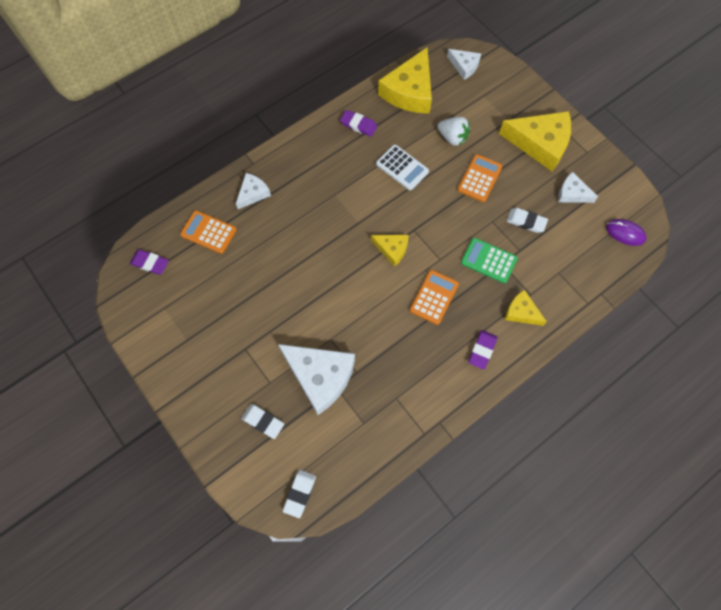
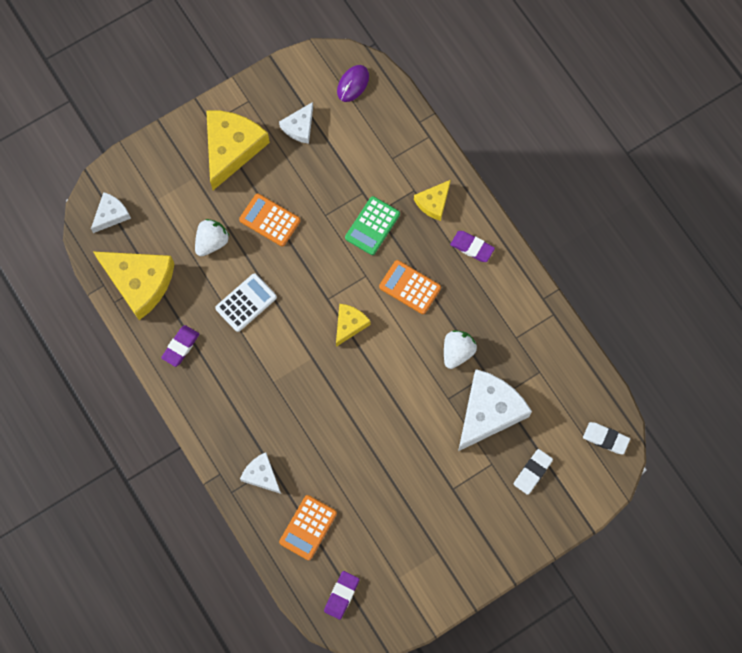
camera: 85 degrees left, 5 degrees up
(376, 344) = (457, 352): none -> white strawberry
(526, 222) = (329, 180): white eraser -> none

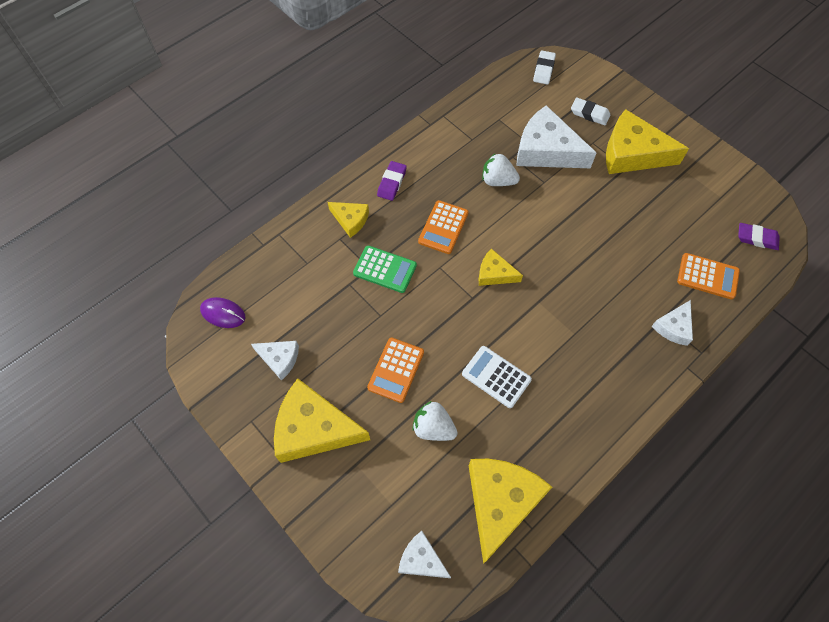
camera: 100 degrees left, 10 degrees down
(181, 347) = (564, 437): purple eraser -> none
(470, 502) = (632, 153): none -> yellow cheese

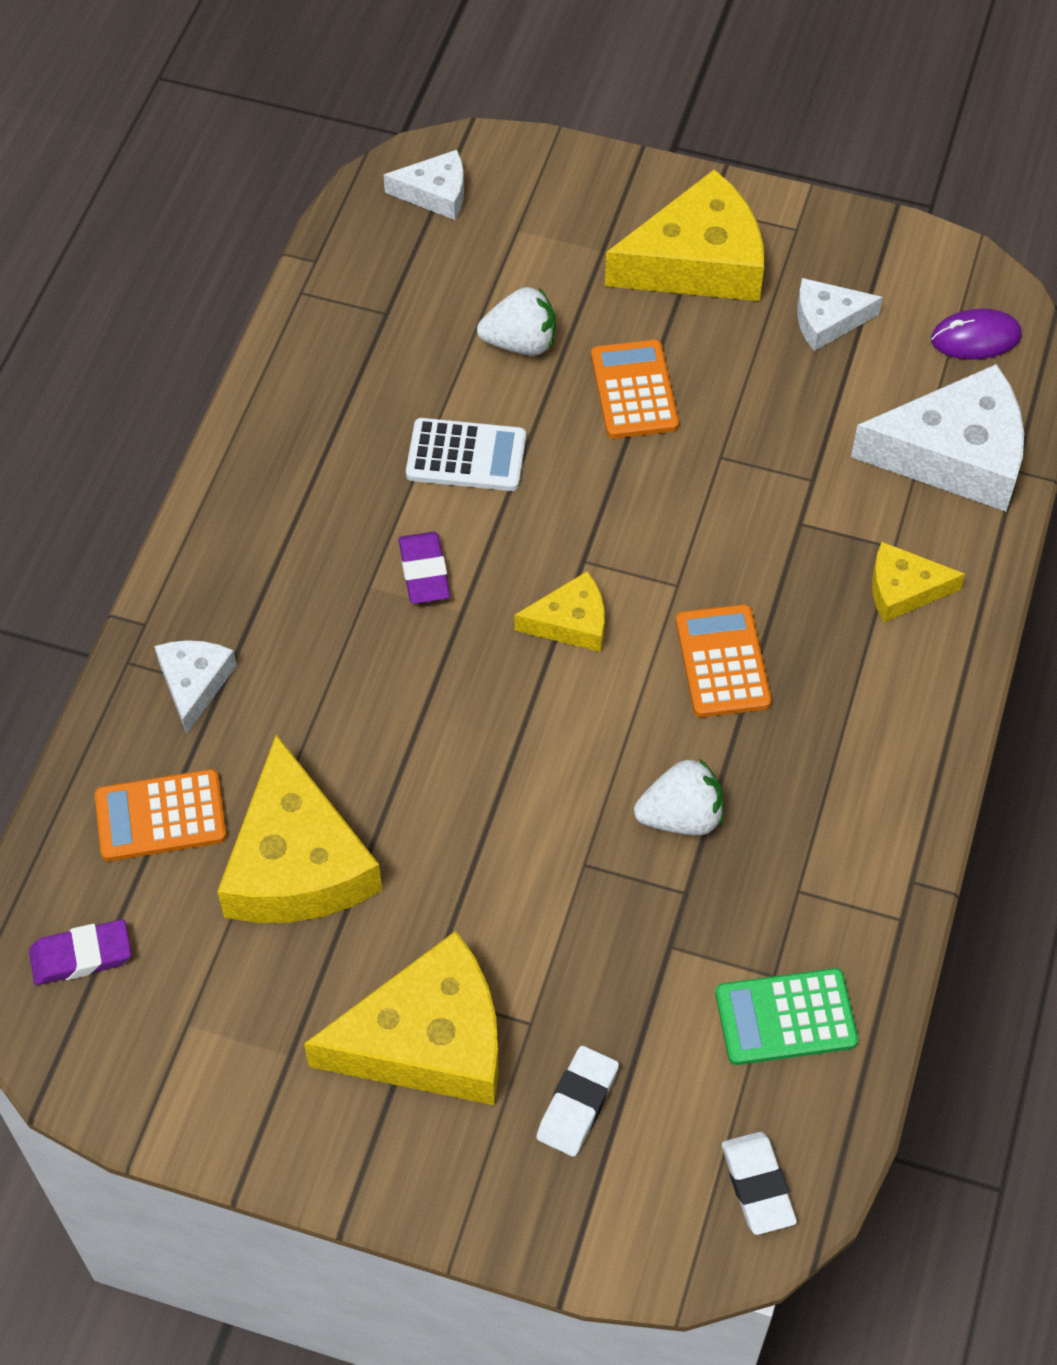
camera: 150 degrees right, 5 degrees down
(385, 269) = (771, 532): green calculator -> green calculator (785, 1017)
(392, 183) = (887, 702): purple eraser -> purple eraser (424, 572)
(500, 502) = (363, 300): yellow cheese -> yellow cheese (297, 862)
(546, 150) = (622, 946): white cheese -> white cheese (955, 454)
(589, 114) = (577, 1104): white eraser -> white eraser turned 60 degrees counterclockwise

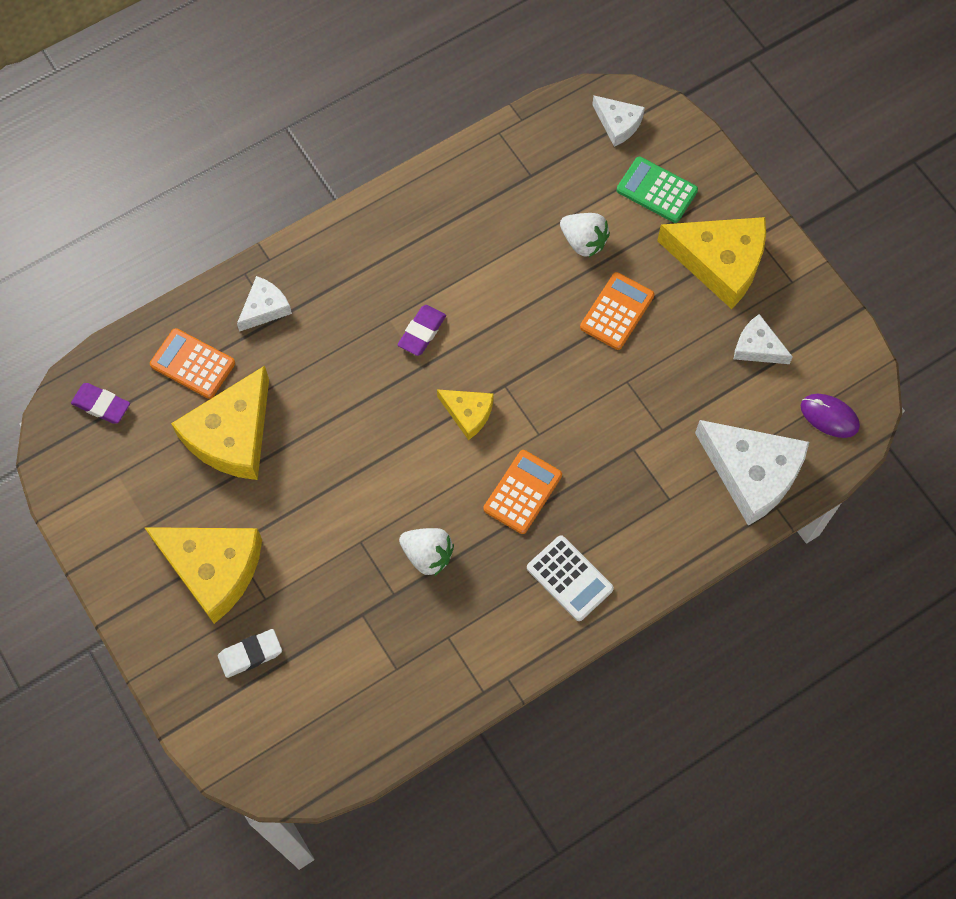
camera: 40 degrees right, 10 degrees up
(466, 456) = (498, 285): white calculator -> white calculator (569, 578)
(757, 1185) = (294, 761): white eraser -> none
(785, 1017) = (382, 693): green calculator -> green calculator (657, 190)
(903, 589) = (651, 525): yellow cheese -> none

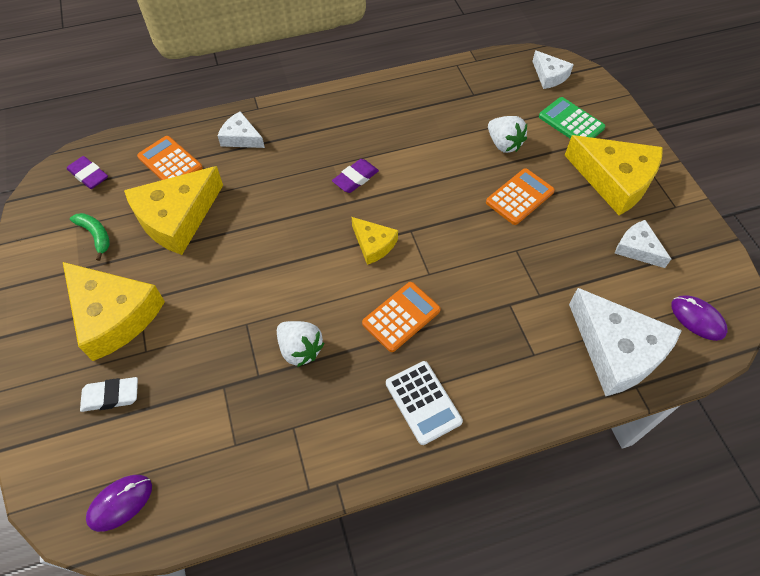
camera: 15 degrees right, 10 degrees down
(148, 481) = (96, 235): none -> green banana
(265, 308) = (241, 137): white cheese -> white cheese turned 120 degrees counterclockwise
(307, 751) = (120, 503): none -> purple mouse

